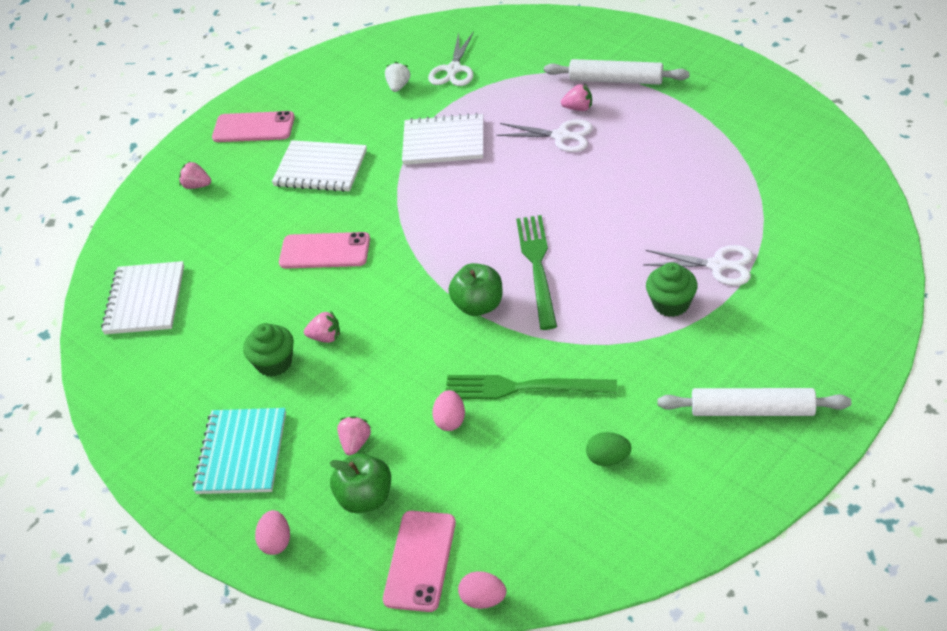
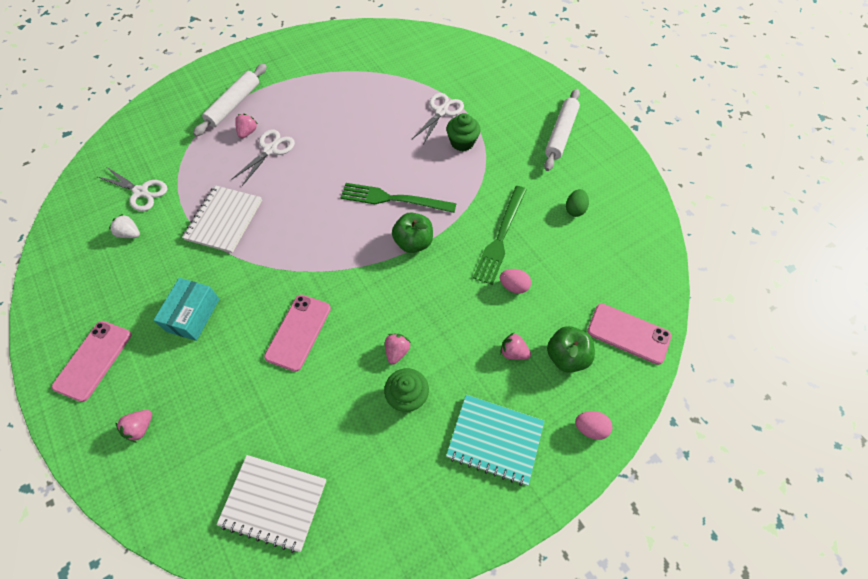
camera: 80 degrees left, 15 degrees up
(320, 169) = (193, 315): white notebook -> turquoise box
(483, 599) = (666, 304): pink egg -> none

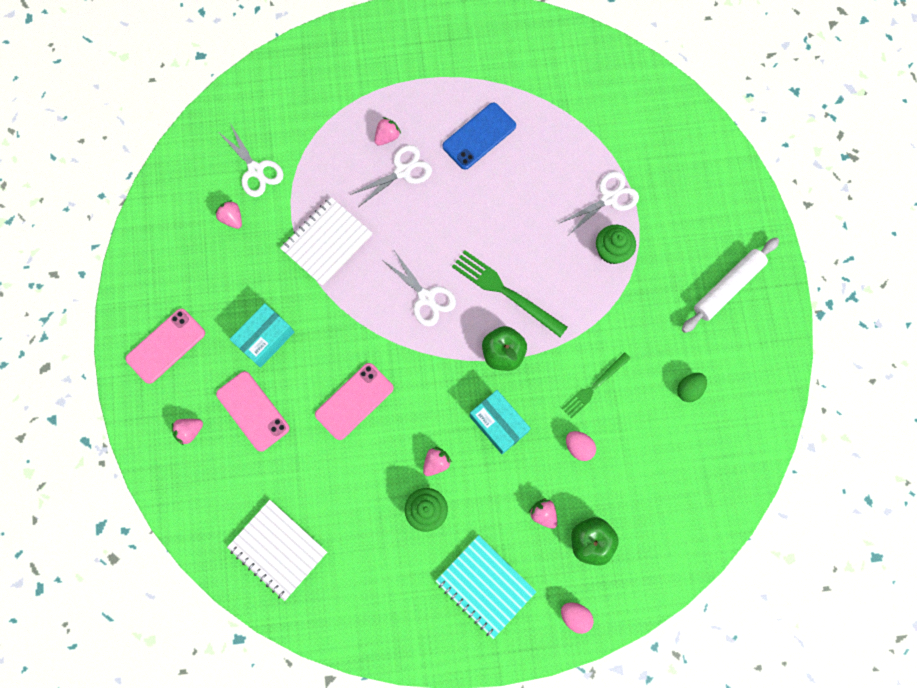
camera: 25 degrees right, 15 degrees up
(130, 234) = (232, 218): white strawberry -> pink strawberry
(234, 105) = (385, 90): white rolling pin -> none
(322, 108) = (479, 136): none -> blue phone
(328, 227) = (426, 297): none -> white scissors
(437, 297) = (499, 424): none -> turquoise box
(500, 237) = (594, 386): green fork -> green fork, size x0.65
(628, 333) = (663, 547): pink phone -> pink phone (253, 411)

